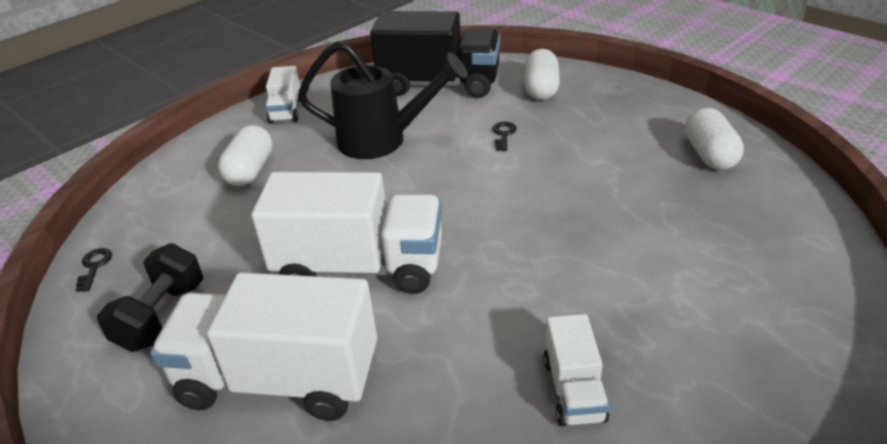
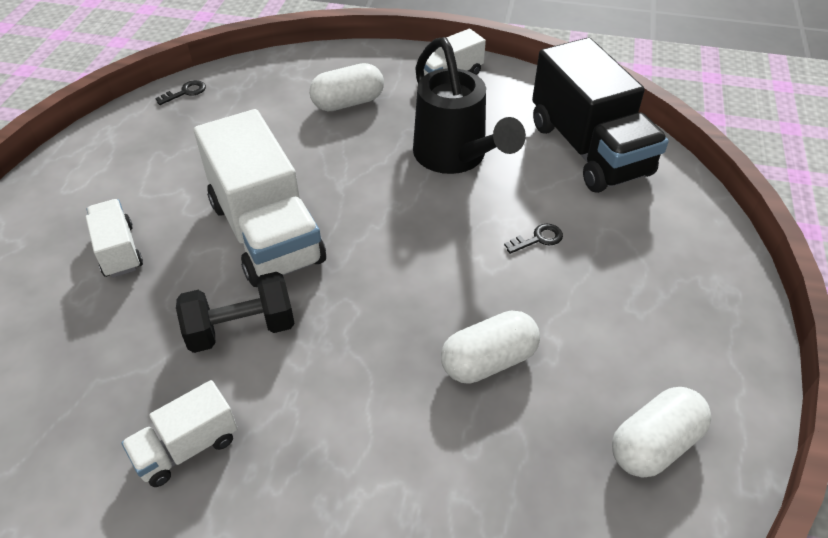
camera: 55 degrees right, 10 degrees up
(162, 316) = (153, 154): black dumbbell -> black dumbbell (241, 329)
(279, 380) = (118, 251): white truck -> white truck, size x0.50
(541, 89) = (657, 232): white capsule -> white capsule (488, 361)

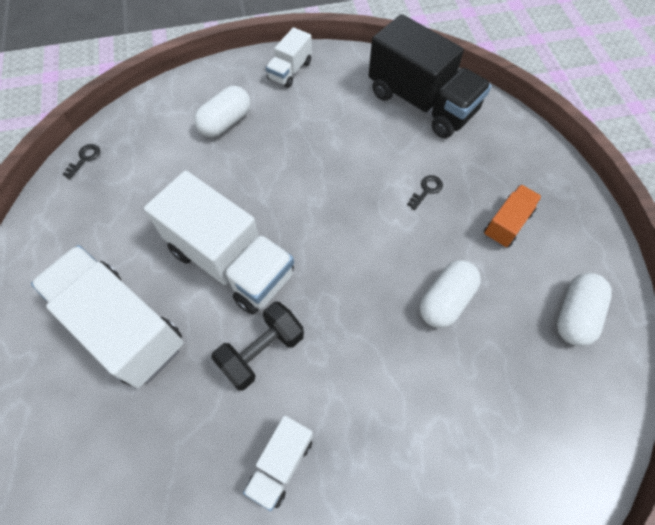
camera: 25 degrees left, 15 degrees up
(118, 251) = (122, 327): white truck -> white truck, size x2.02
(455, 157) = (333, 143): black watering can -> none
(622, 309) = (507, 224): none -> orange truck

